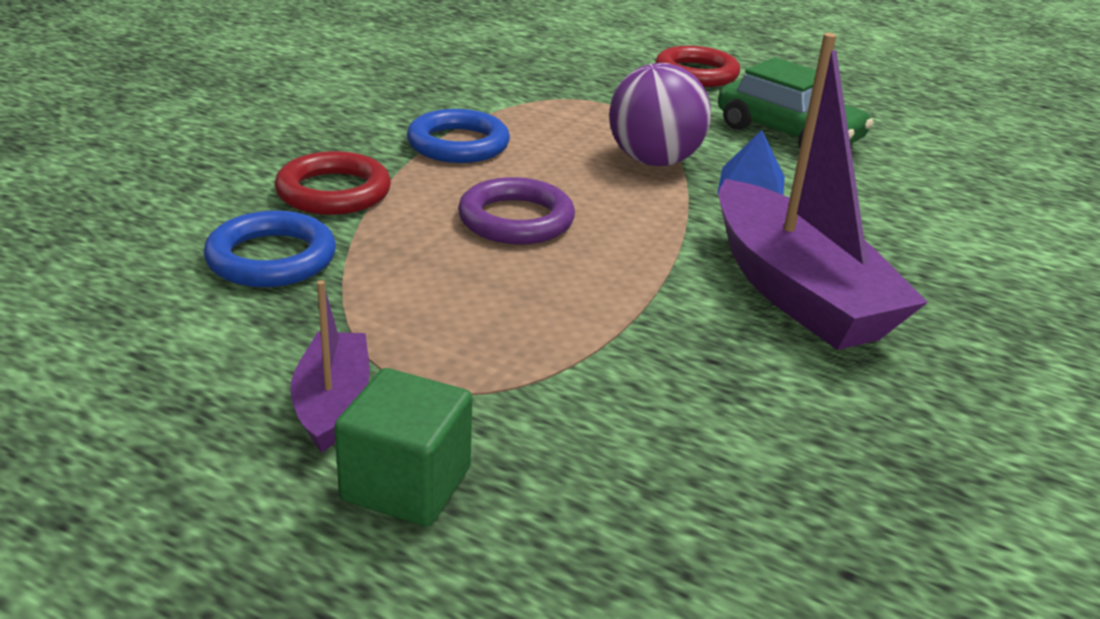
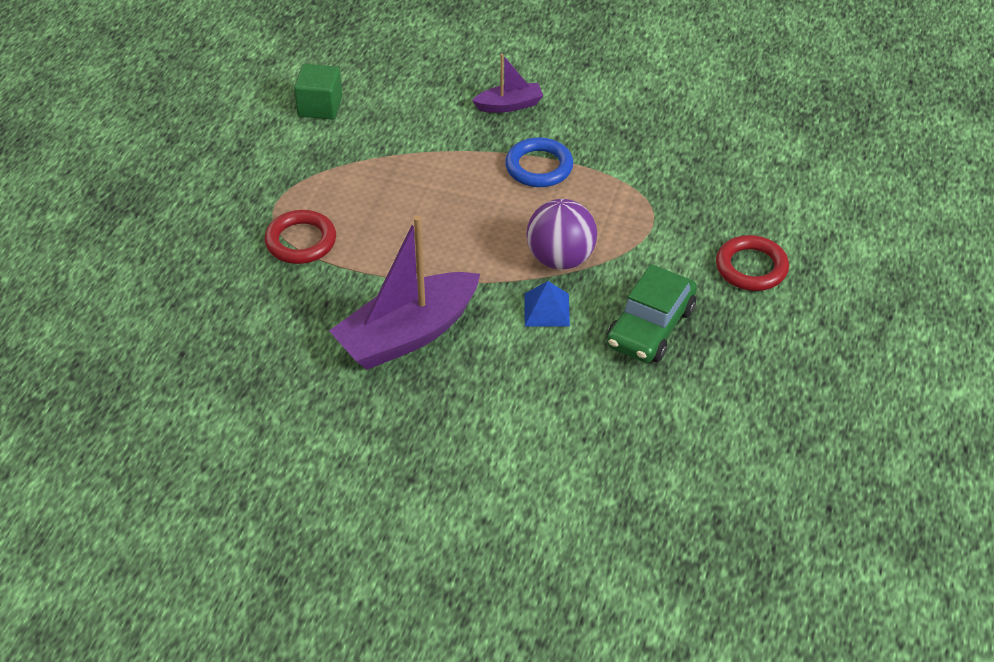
camera: 80 degrees right, 15 degrees up
(271, 258) = (367, 133): blue ring -> none
(333, 192) = (448, 134): red ring -> red ring (301, 241)
(333, 403) = (254, 185): purple boat -> purple boat (509, 105)
(406, 484) = (207, 218): green cube -> green cube (320, 106)
(516, 220) = (446, 210): purple ring -> none

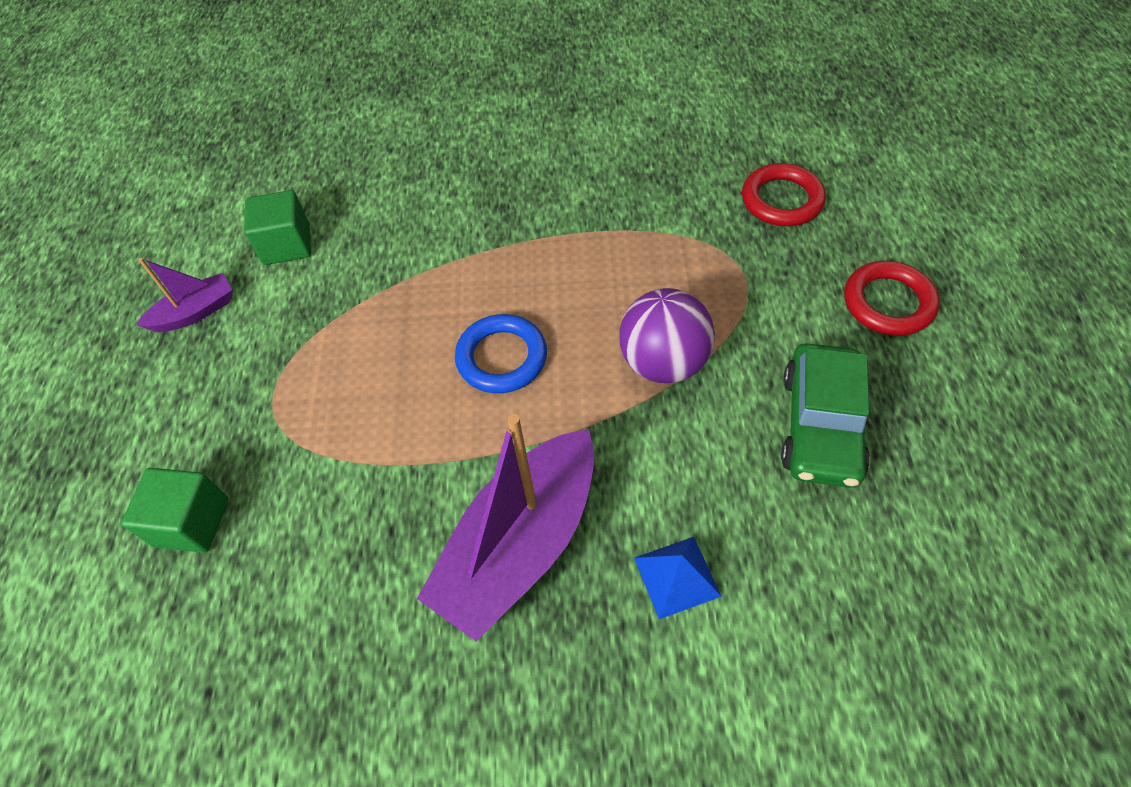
camera: 15 degrees left, 10 degrees up
(198, 262) = (192, 522): none -> green cube
(301, 241) = (324, 442): red ring -> red ring (782, 200)
(509, 105) = (510, 180): purple boat -> purple boat (195, 312)
(539, 167) = (579, 247): blue ring -> blue ring (502, 358)
(547, 309) = (682, 442): blue pyramid -> blue pyramid (677, 576)

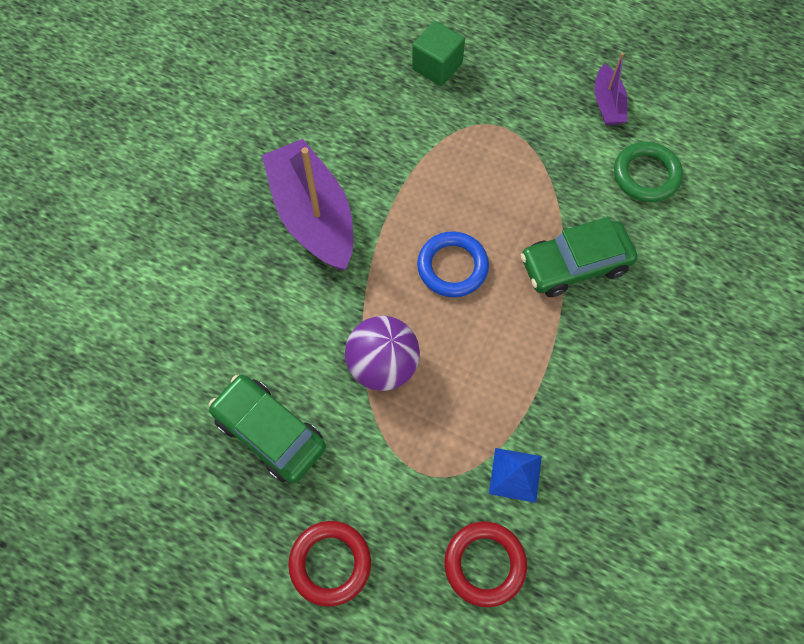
camera: 115 degrees right, 10 degrees up
(287, 245) = (646, 175): green cube -> green ring
(434, 258) = (575, 265): none -> green car
(677, 576) = (238, 284): blue pyramid -> blue pyramid (515, 475)

